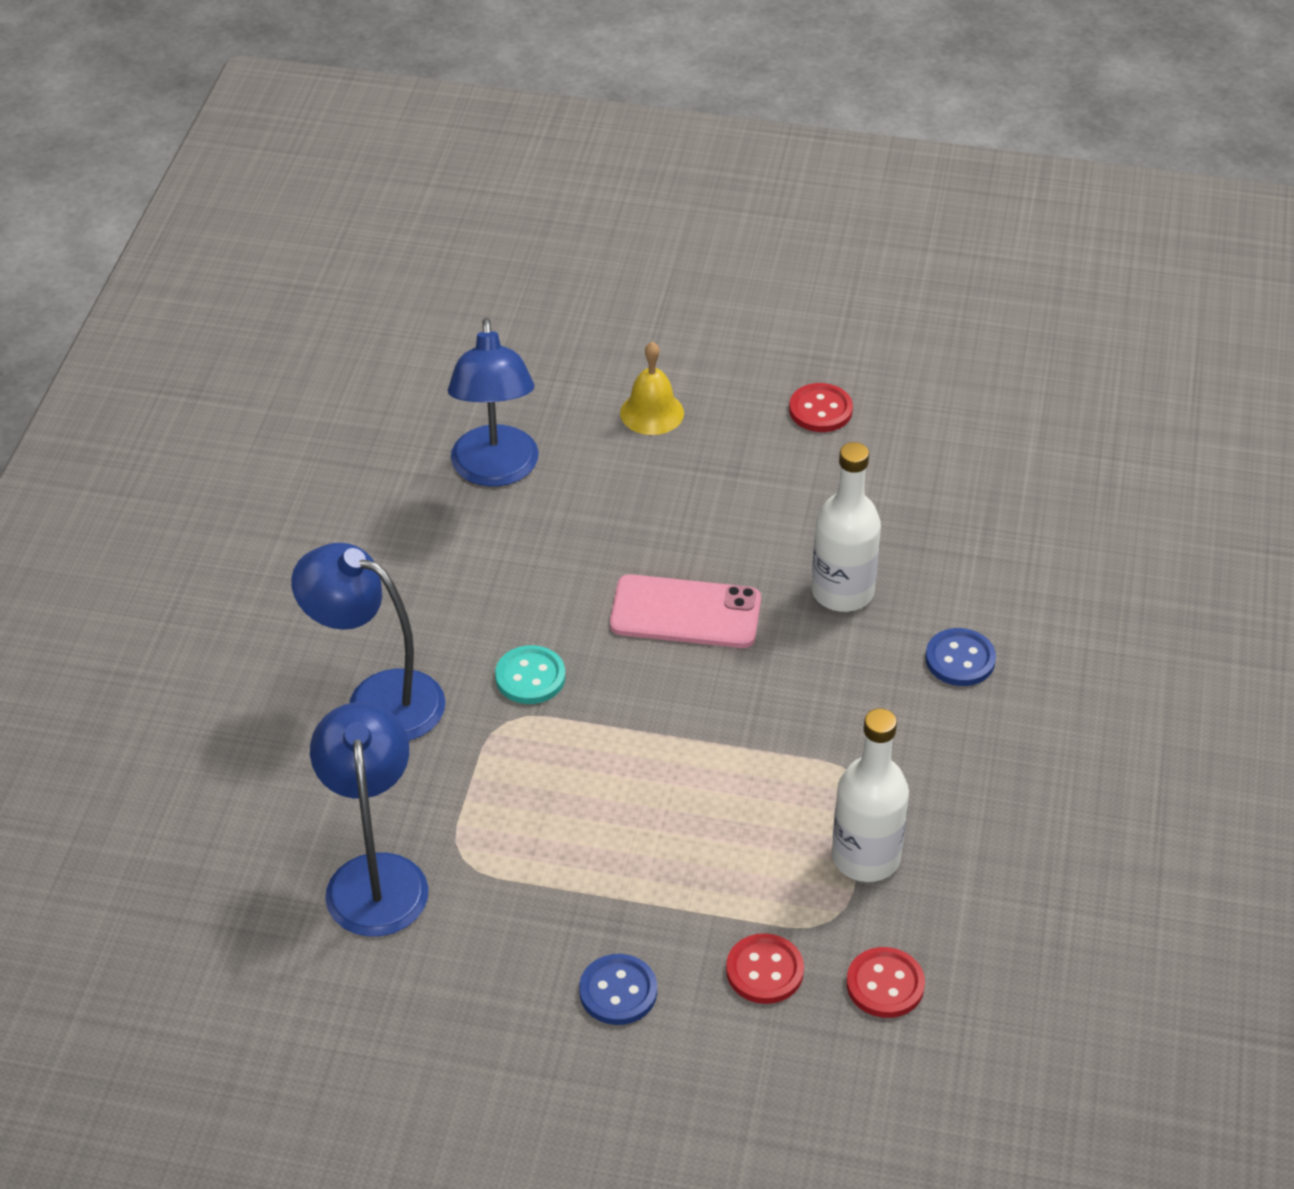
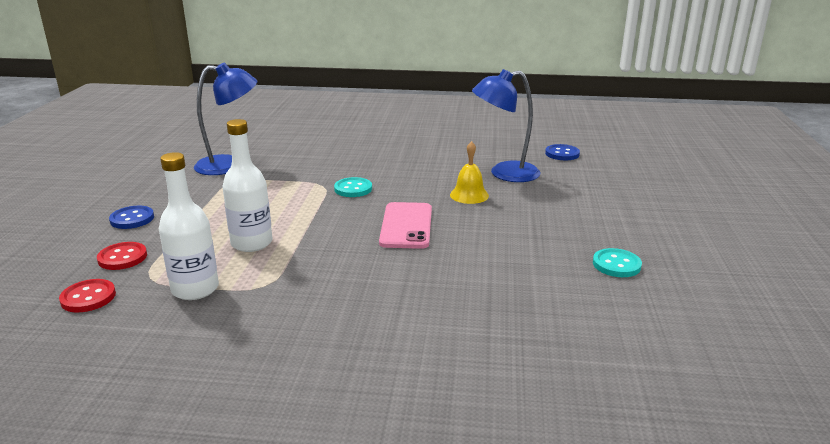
camera: 85 degrees right, 20 degrees down
(377, 699) = (338, 159): blue lamp -> none
(652, 412) = (576, 210): yellow bell -> yellow bell (469, 195)
(820, 410) = (616, 265): red button -> turquoise button
(842, 592) = (435, 276): white bottle -> white bottle (251, 243)
(960, 659) = (373, 326): blue button -> blue button (562, 154)

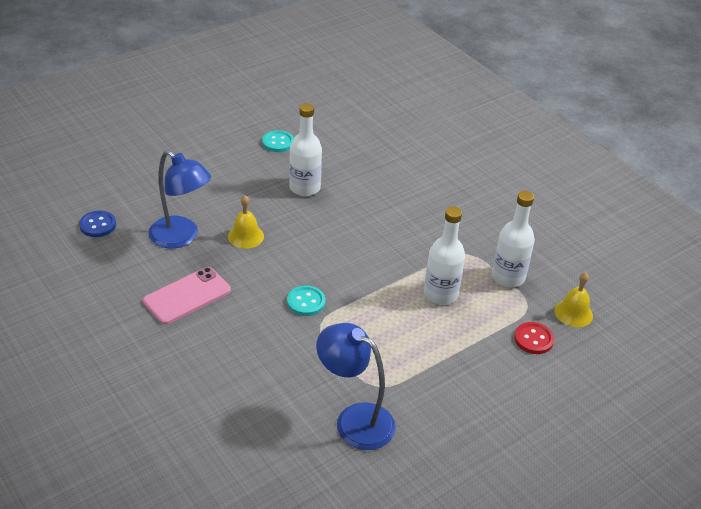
camera: 135 degrees left, 15 degrees up
(88, 297) = (573, 313): red button -> yellow bell
(132, 219) = (500, 386): blue button -> none
(406, 226) = (330, 240): pink phone -> pink phone (187, 296)
(505, 246) = (305, 188): none -> white bottle

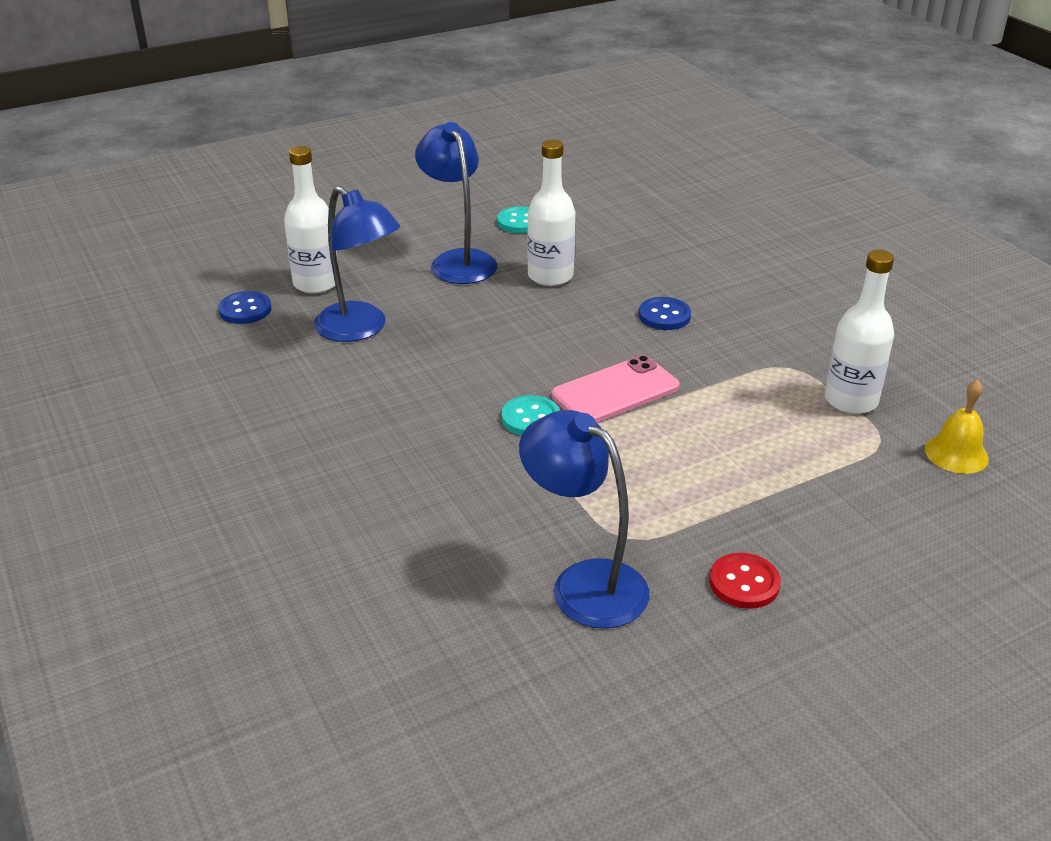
camera: 10 degrees right, 5 degrees down
(187, 296) = (354, 402): pink phone -> pink phone (615, 391)
(240, 177) = (458, 260): none -> blue lamp
(246, 236) = (454, 331): yellow bell -> none
(384, 217) = (664, 316): none -> blue button
(440, 294) = (741, 417): white bottle -> white bottle (316, 283)
(533, 339) = (888, 486): red button -> red button (744, 583)

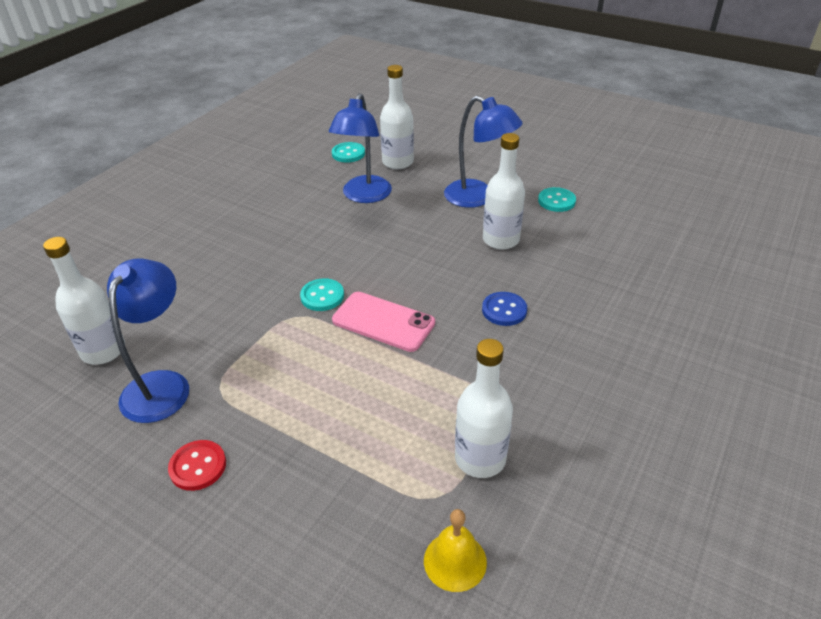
camera: 60 degrees right, 5 degrees up
(245, 310) = (348, 154): blue button -> turquoise button
(458, 260) = (478, 198): blue lamp -> blue lamp turned 90 degrees clockwise
(469, 625) = (103, 351): none -> white bottle

